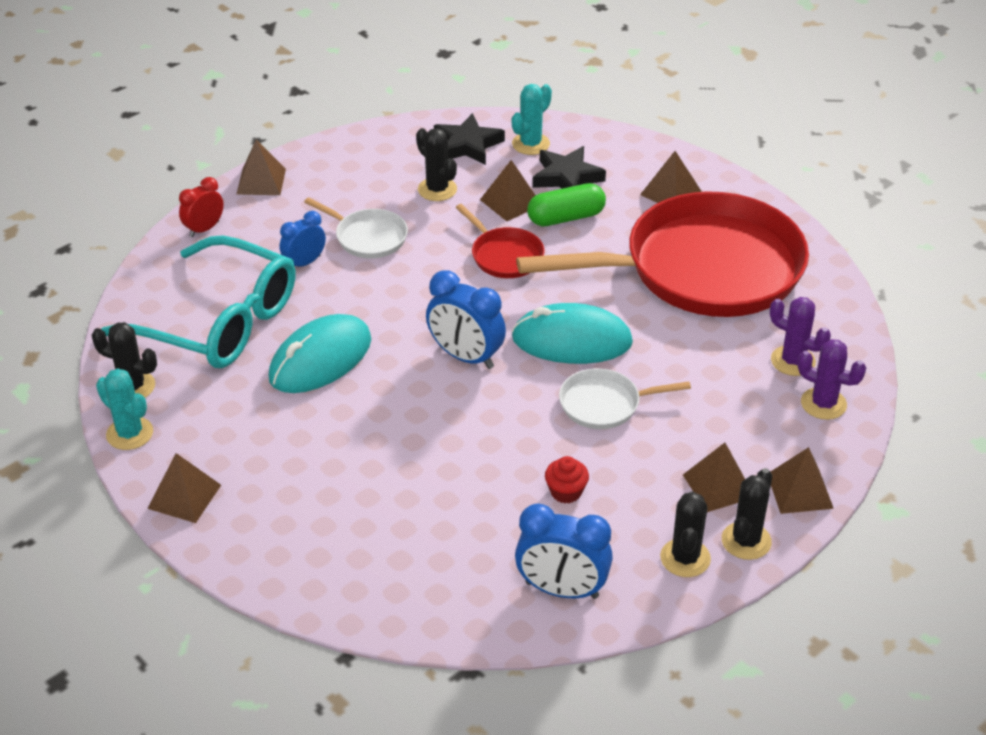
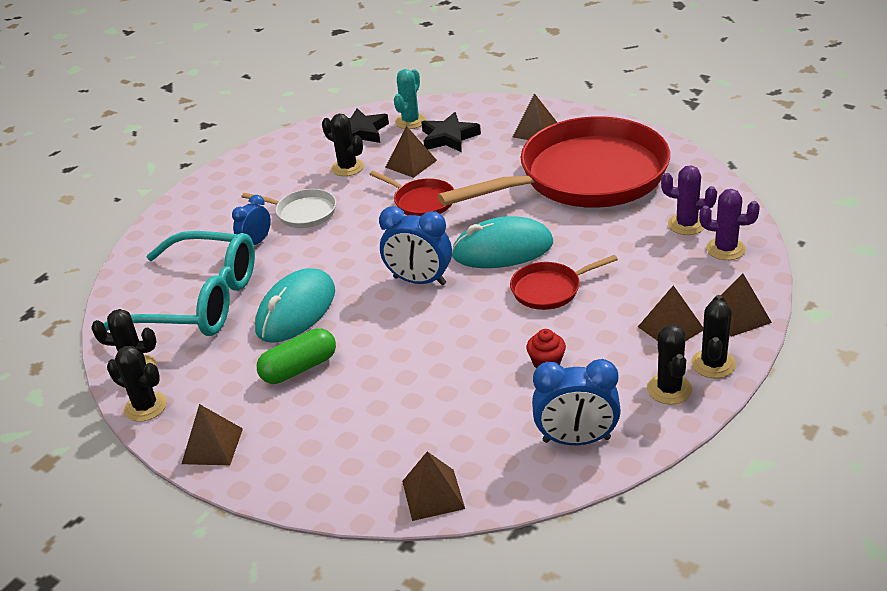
camera: 10 degrees left, 5 degrees down
(130, 433) = (145, 407): turquoise cactus -> black cactus
(204, 229) = (161, 236): red clock -> none
(261, 181) = (198, 192): brown pyramid -> brown pyramid (433, 495)
(566, 217) = (460, 165): green capsule -> green capsule (299, 368)
(604, 404) = (549, 289): white pan -> red pan

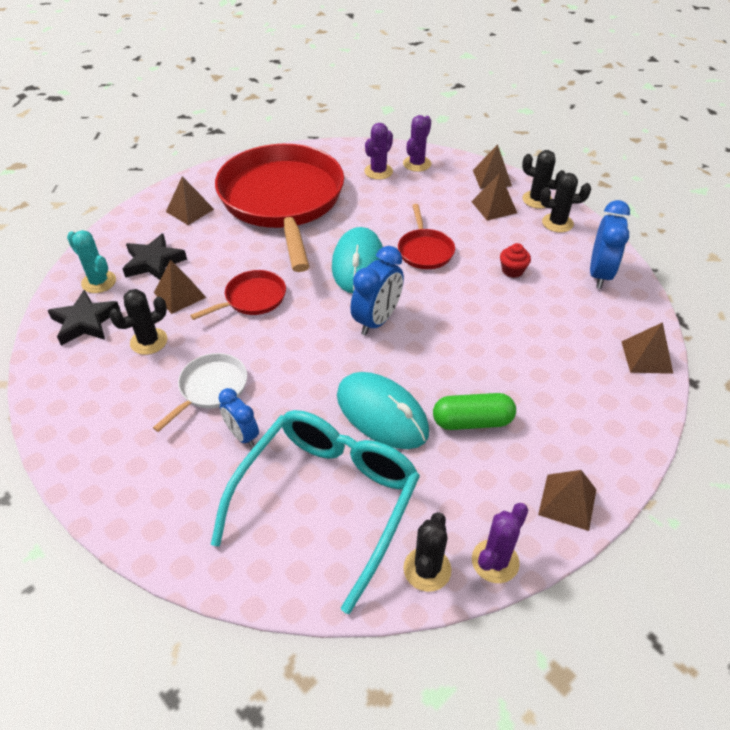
camera: 80 degrees left, 10 degrees up
(145, 407) = (495, 561): black cactus -> purple cactus
(299, 368) = (472, 421): green capsule -> green capsule turned 75 degrees counterclockwise

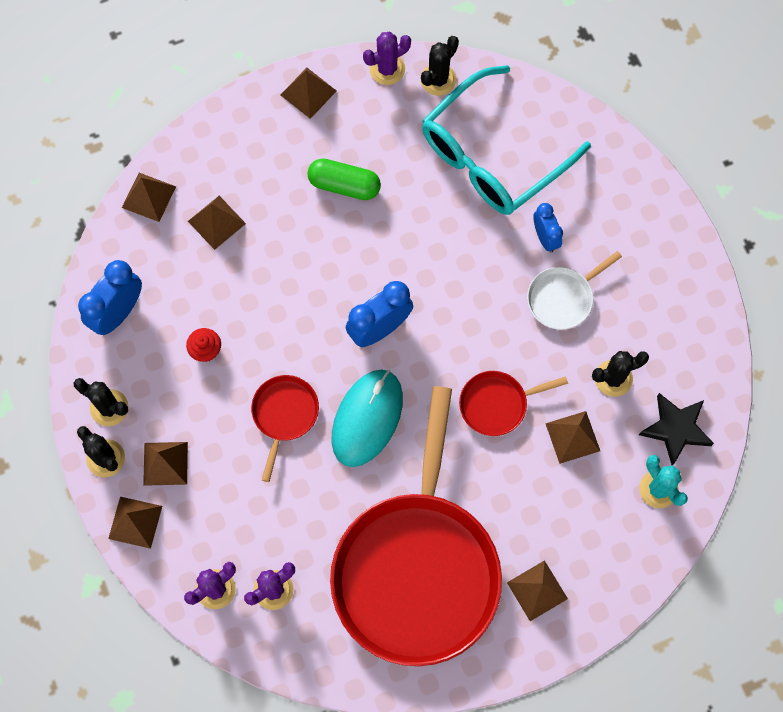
camera: 160 degrees left, 25 degrees up
(154, 262) = (594, 502): black star -> none
(382, 413) = (418, 219): turquoise mouse -> none
(571, 355) = (217, 222): none -> brown pyramid

